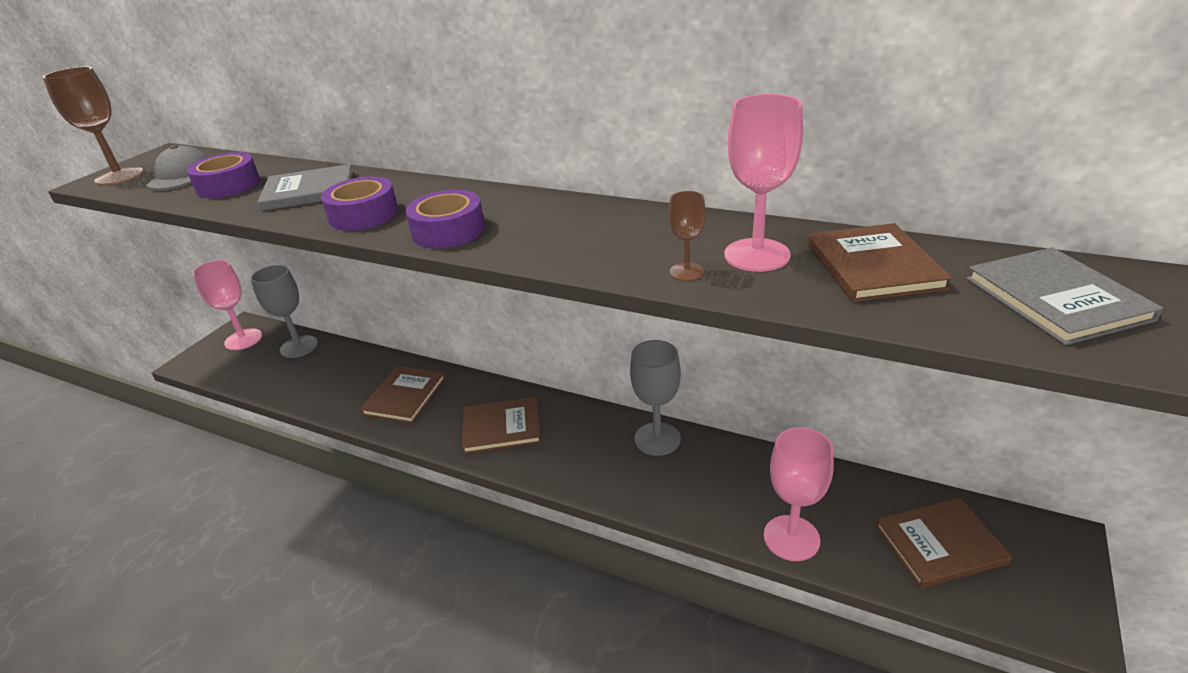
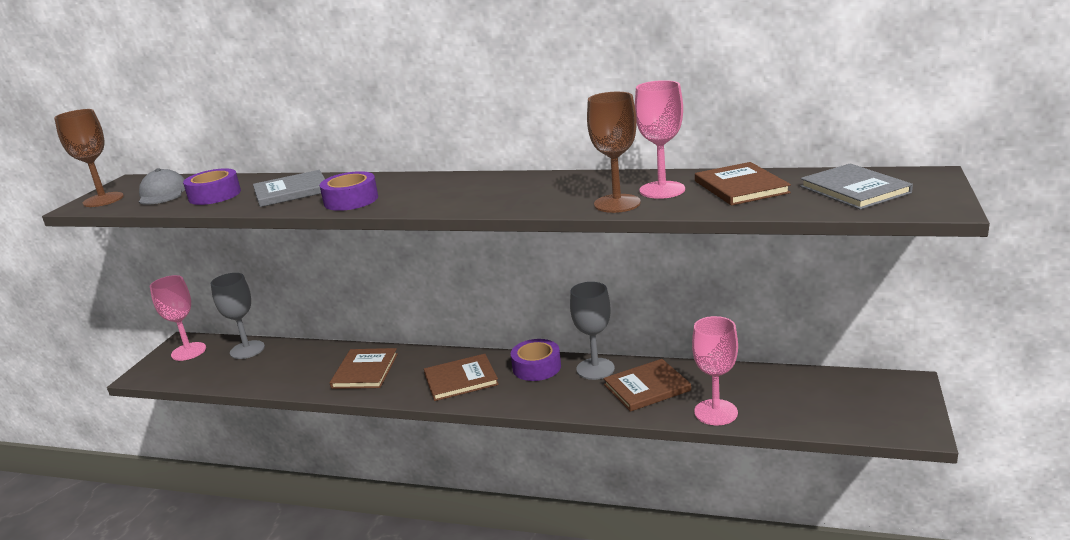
camera: 10 degrees left, 10 degrees down
(448, 231) = (427, 201): purple tape -> purple tape (536, 367)
(686, 272) = (617, 203): brown goblet -> brown goblet, size x1.92
(940, 544) = (824, 399): brown book -> brown book (647, 387)

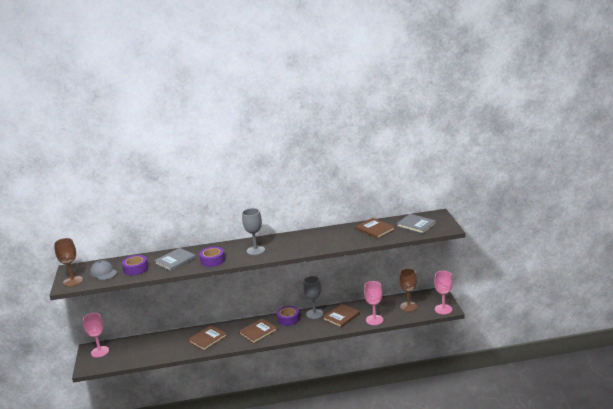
camera: 25 degrees left, 0 degrees up
(247, 350) = (133, 343): grey goblet -> grey goblet (255, 250)
(365, 371) = (207, 339): brown book -> brown book turned 60 degrees clockwise
(617, 203) = (333, 244): brown goblet -> brown goblet (408, 306)
(662, 190) = (346, 235): pink goblet -> pink goblet (443, 309)

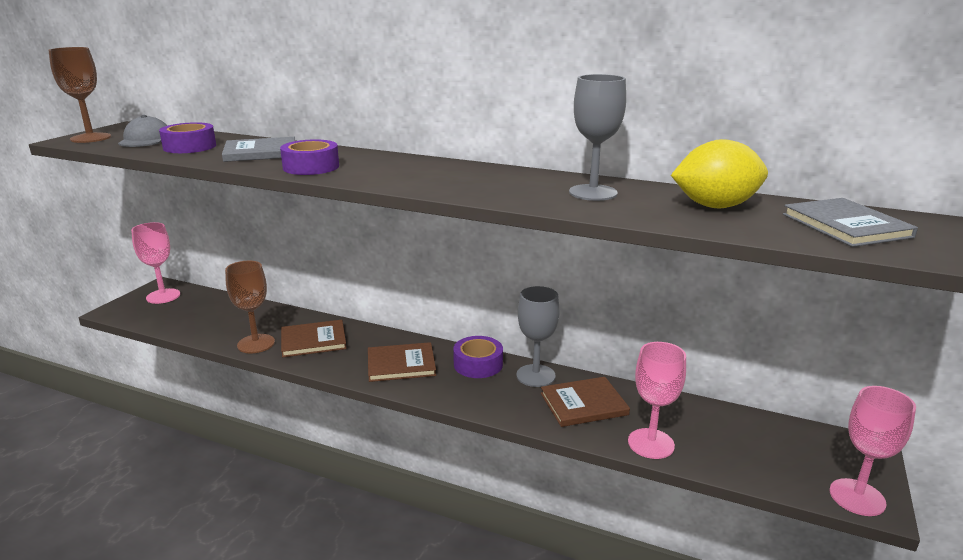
camera: 30 degrees right, 0 degrees up
(255, 250) = (407, 173): grey goblet -> grey goblet (593, 193)
(375, 229) = (715, 206): brown book -> yellow lemon
(408, 306) = (761, 448): brown goblet -> brown goblet (256, 344)

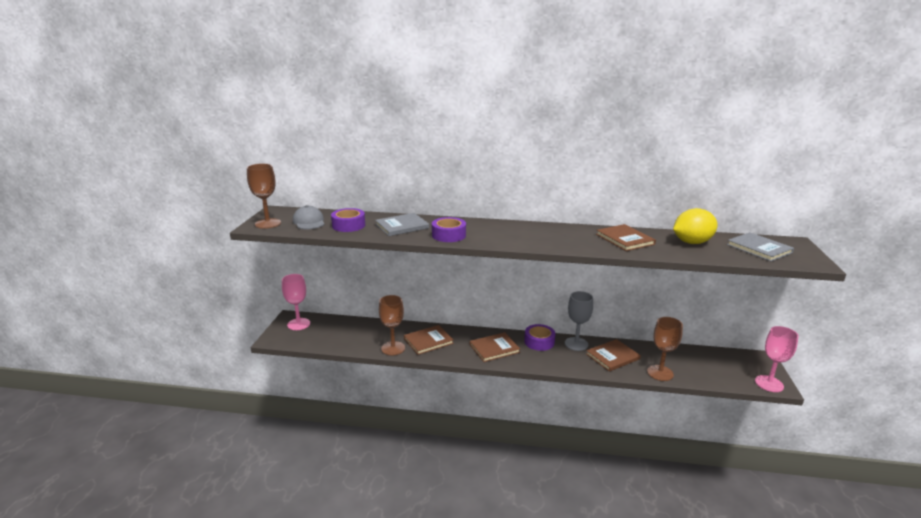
camera: 15 degrees left, 0 degrees up
(593, 193) = (625, 239): grey goblet -> brown book
(651, 443) = (660, 373): pink goblet -> brown goblet

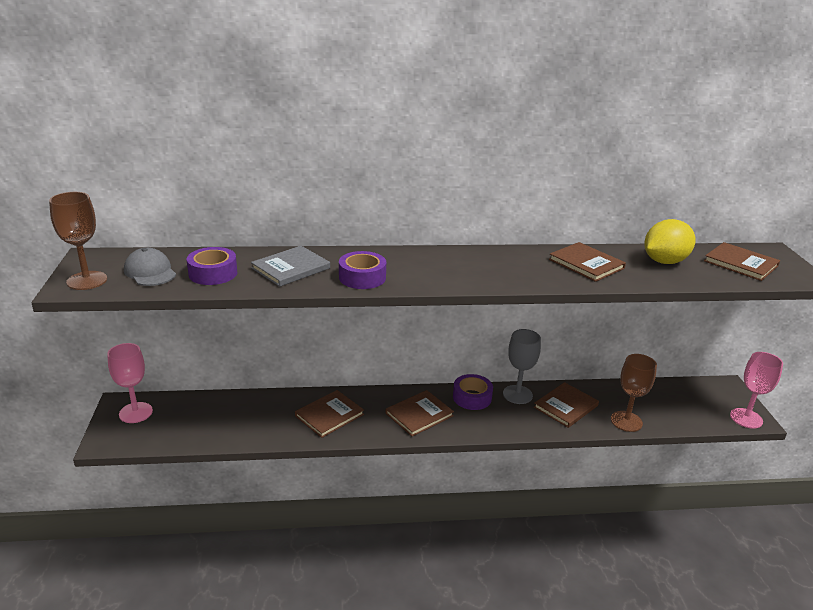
camera: 15 degrees left, 5 degrees up
(393, 348) = (284, 433): brown goblet -> none
(759, 248) = (741, 263): grey book -> brown book

